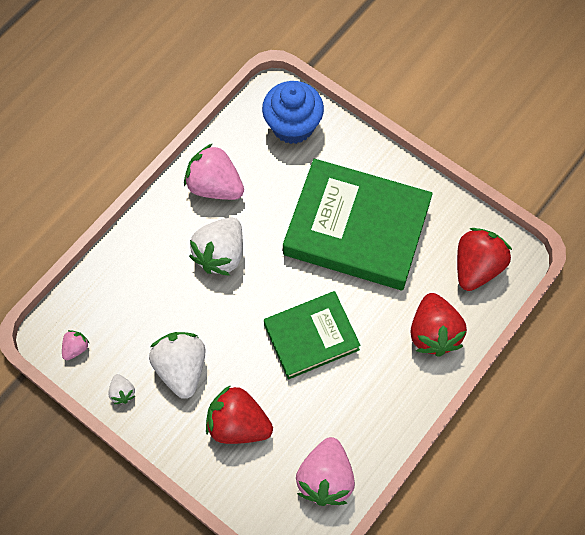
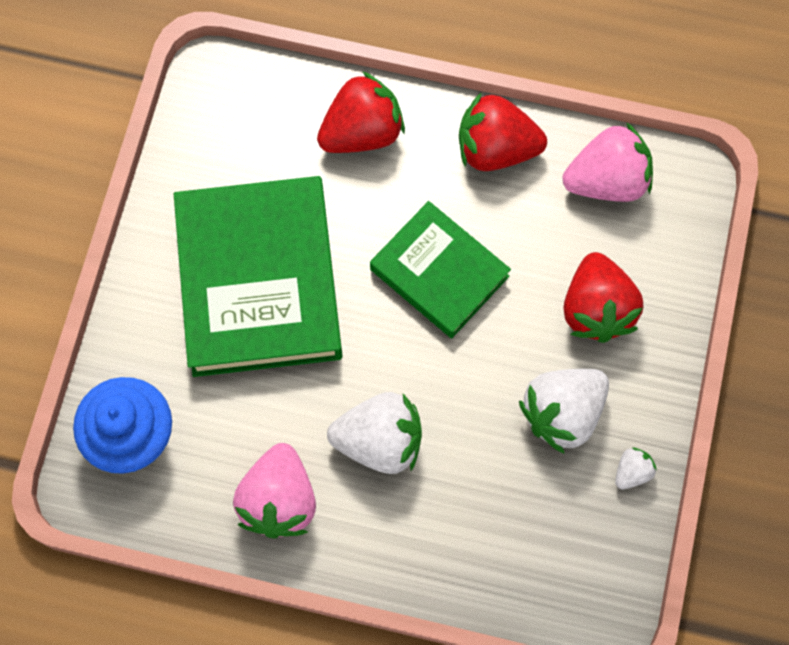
camera: 115 degrees left, 5 degrees up
(76, 348) = (606, 566): pink strawberry -> none
(476, 267) = (247, 115): red strawberry -> red strawberry (496, 149)

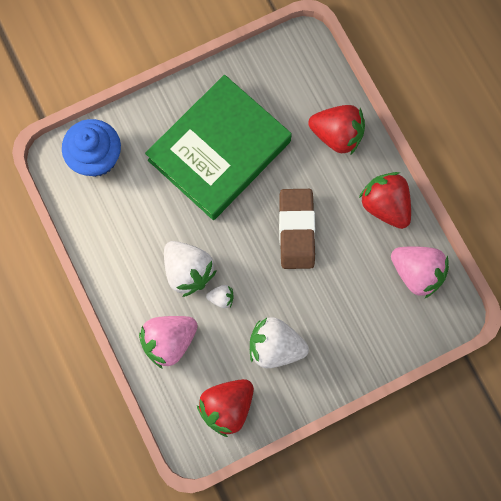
camera: 50 degrees right, 5 degrees up
(279, 500) = (121, 248): pink strawberry -> pink strawberry (169, 341)
(439, 273) = (296, 230): green book -> brown eraser
(596, 309) = (343, 321): red strawberry -> red strawberry (227, 406)
(632, 472) = (274, 403): white strawberry -> white strawberry (221, 298)

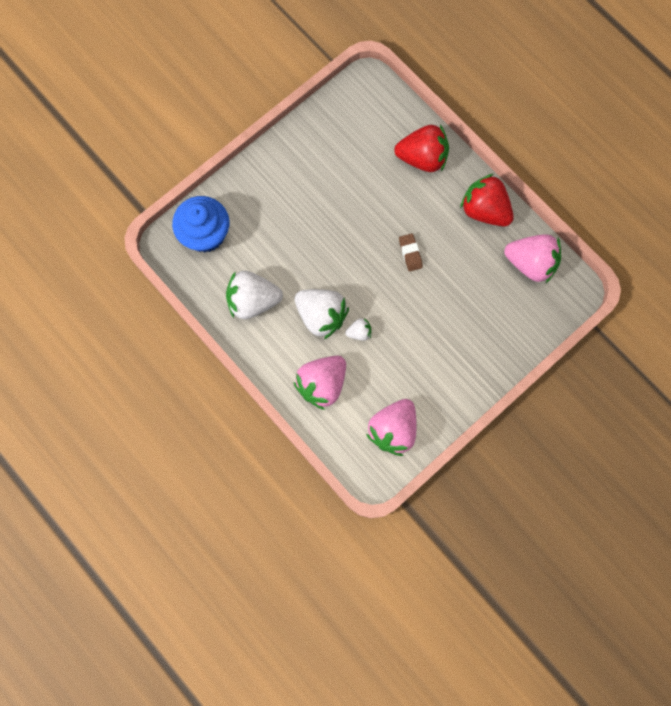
camera: 15 degrees left, 0 degrees up
(219, 151) = (318, 199): green book -> none
(227, 406) = (393, 429): red strawberry -> pink strawberry
(275, 346) = (421, 363): white strawberry -> white strawberry (253, 301)
(296, 230) = (410, 253): brown eraser -> brown eraser, size x0.48

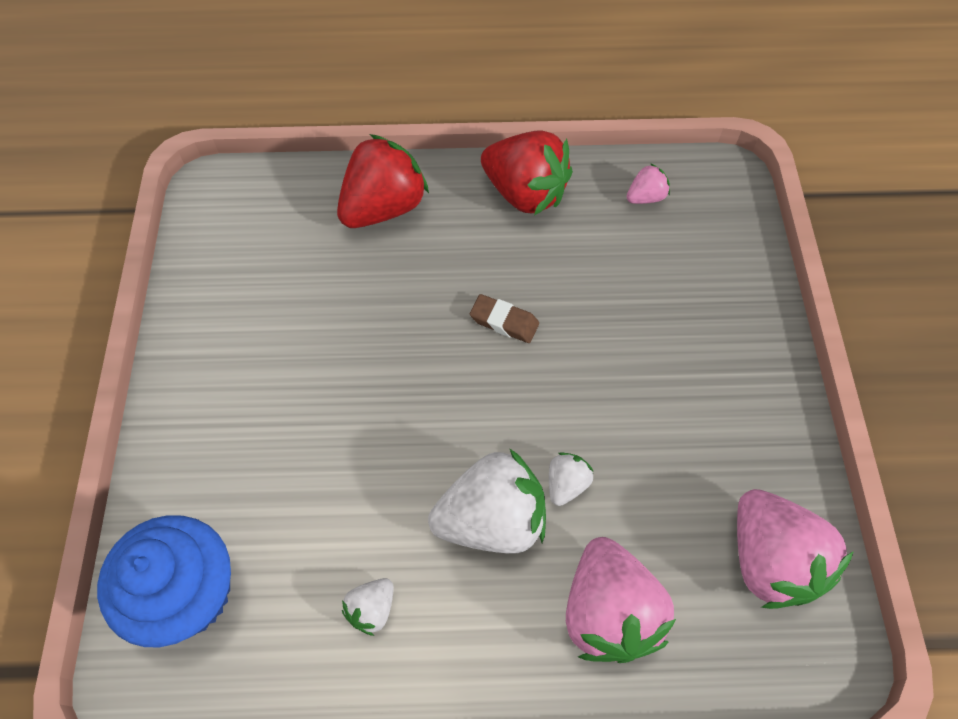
camera: 50 degrees left, 15 degrees down
(253, 301) = (372, 609): white strawberry -> white strawberry, size x0.47
(484, 210) = (525, 193): red strawberry -> red strawberry turned 135 degrees counterclockwise
(530, 263) = (645, 197): pink strawberry -> pink strawberry, size x0.47

